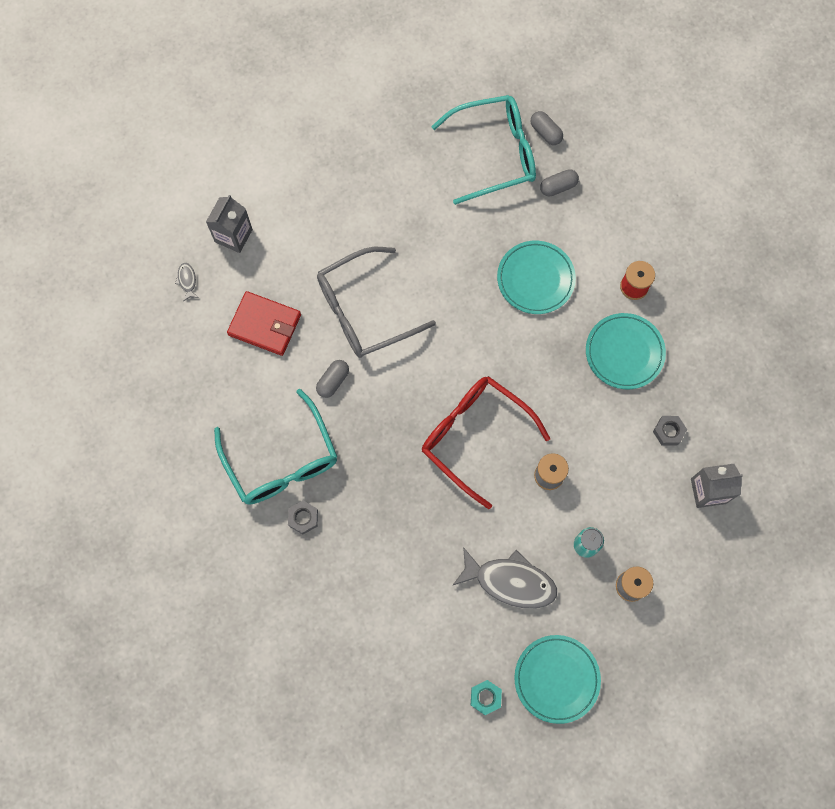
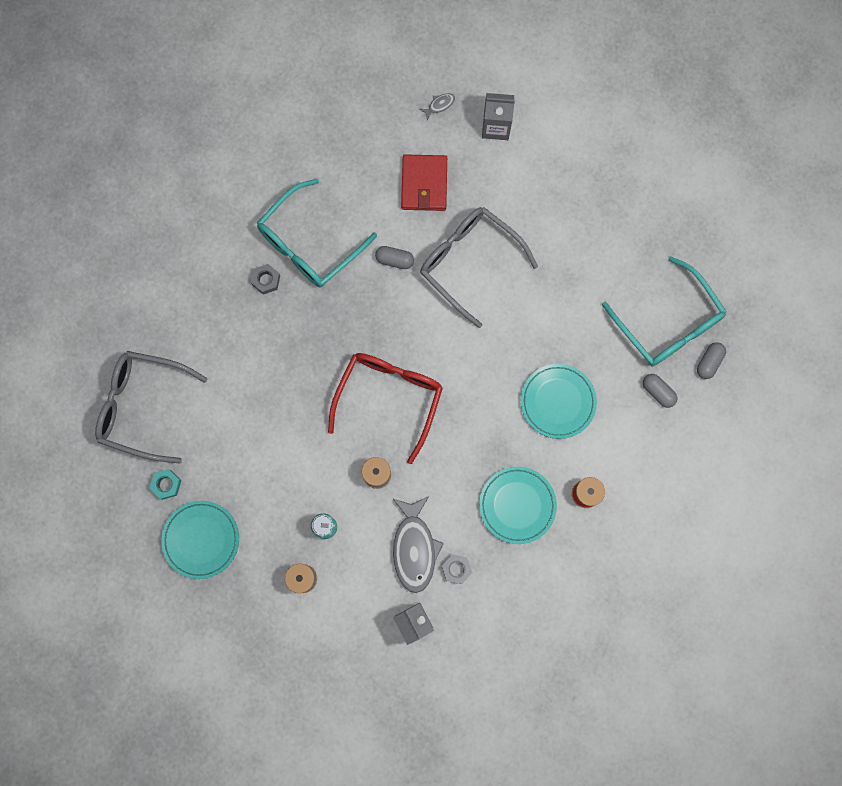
camera: 70 degrees right, 5 degrees up
(391, 695) = (143, 406): none -> grey glasses
(510, 581) = (271, 472): grey fish -> grey fish (414, 548)

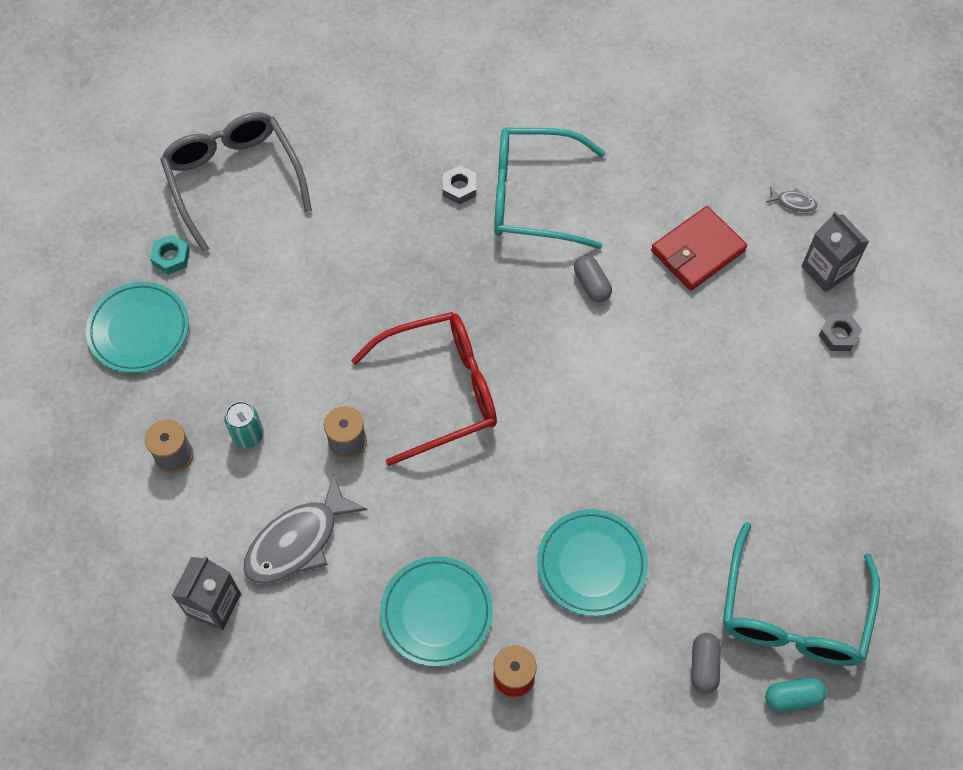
camera: 50 degrees right, 15 degrees down
(456, 569) = (310, 603): grey nut -> grey nut (838, 335)
(469, 263) = (658, 356): grey glasses -> none
(709, 362) = (792, 697): grey capsule -> turquoise capsule

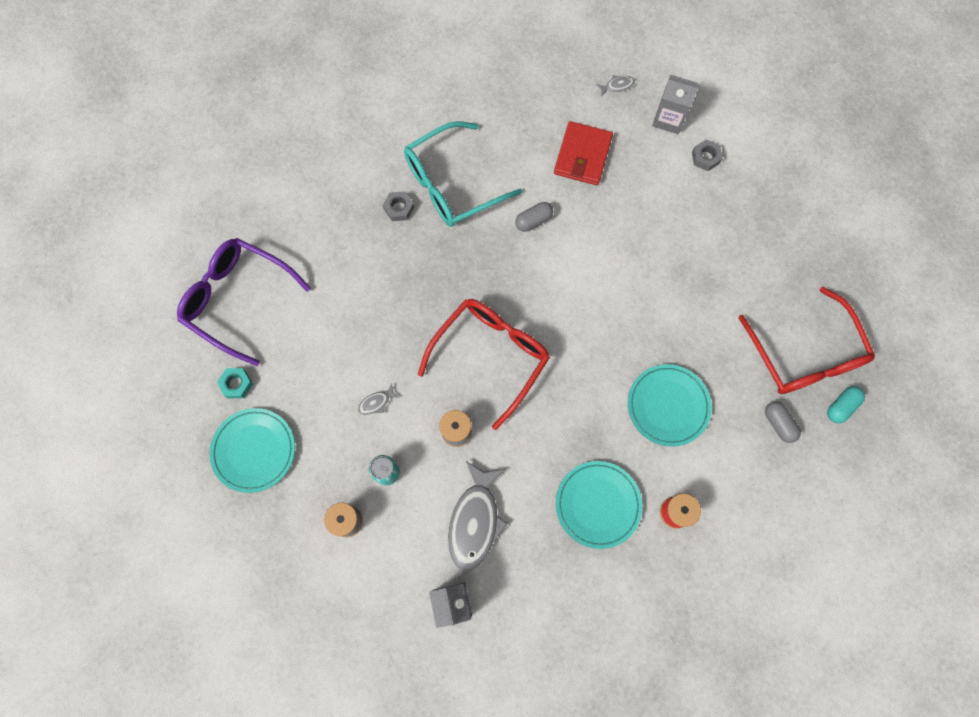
camera: 35 degrees left, 10 degrees up
(234, 180) = (238, 300): grey glasses -> purple glasses
(290, 361) = (376, 402): none -> grey fish
(591, 284) = (533, 221): grey capsule -> grey capsule turned 60 degrees counterclockwise
(793, 614) = (805, 354): turquoise glasses -> red glasses

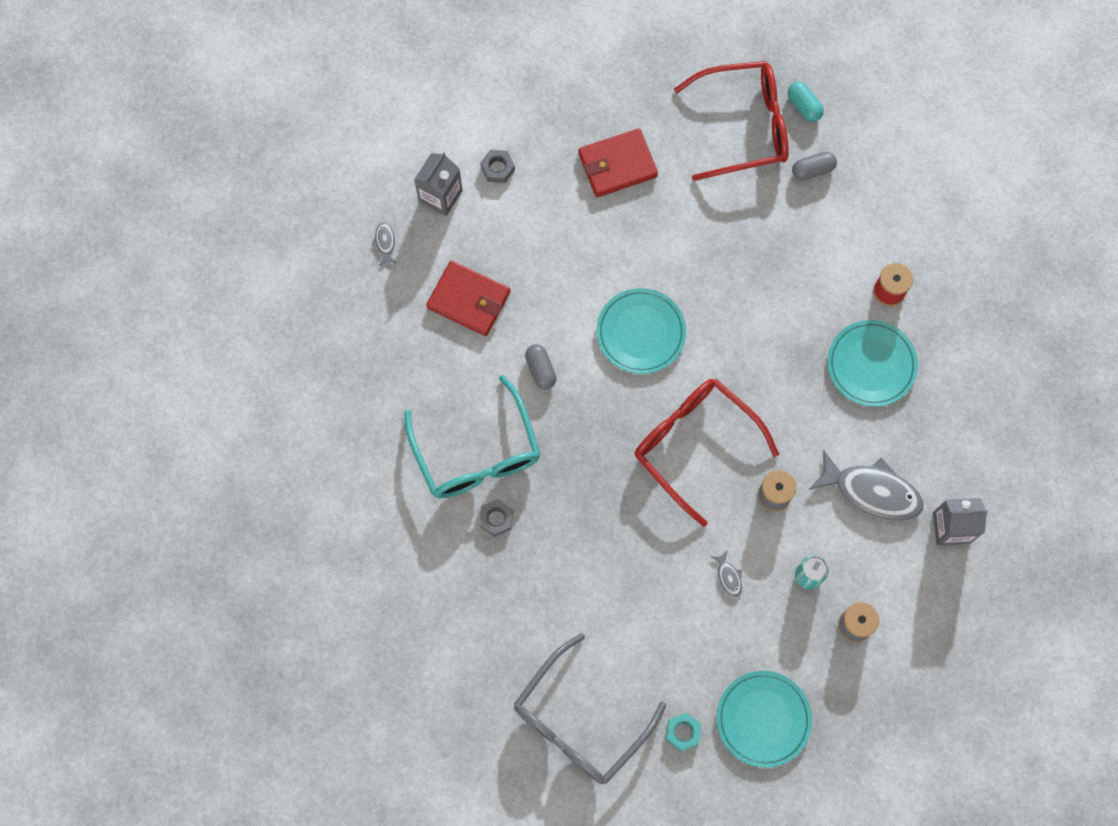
camera: 80 degrees left, 0 degrees up
(238, 300) = (579, 721): purple glasses -> grey glasses
(668, 406) = (778, 273): turquoise plate -> turquoise plate (640, 332)
(735, 252) = (617, 165): none -> red wallet

